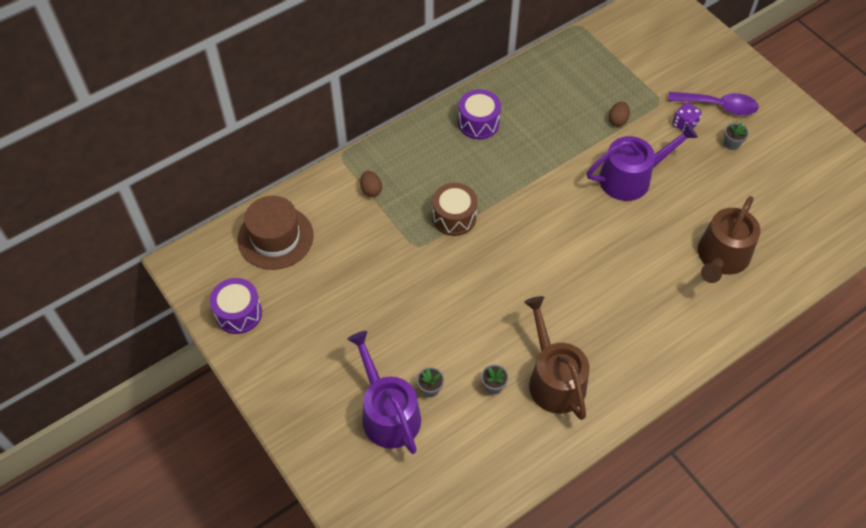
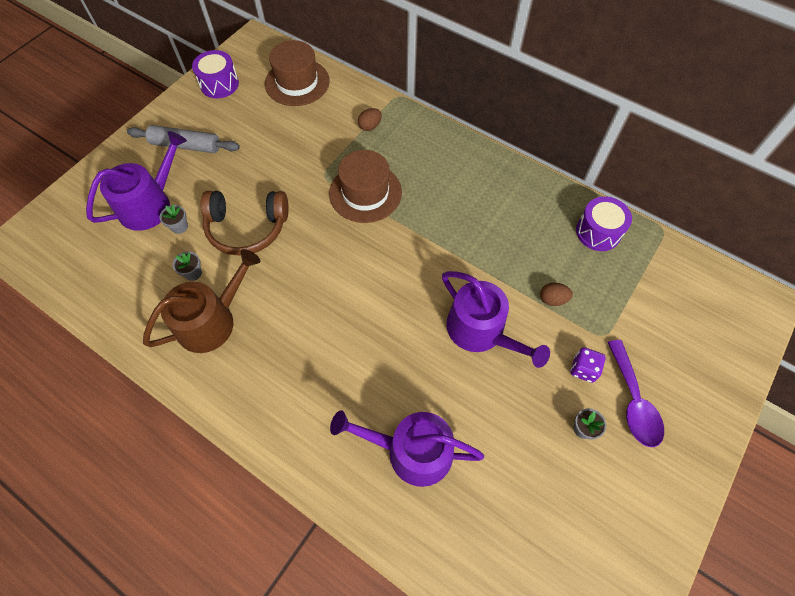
camera: 70 degrees right, 5 degrees up
(318, 364) = (186, 145): none -> grey rolling pin
(454, 217) = (365, 193): brown drum -> brown hat
(456, 327) = (247, 228): none -> brown headphones
(478, 123) = (484, 180): purple drum -> purple drum (598, 232)
(721, 258) = (411, 451): brown watering can -> purple watering can

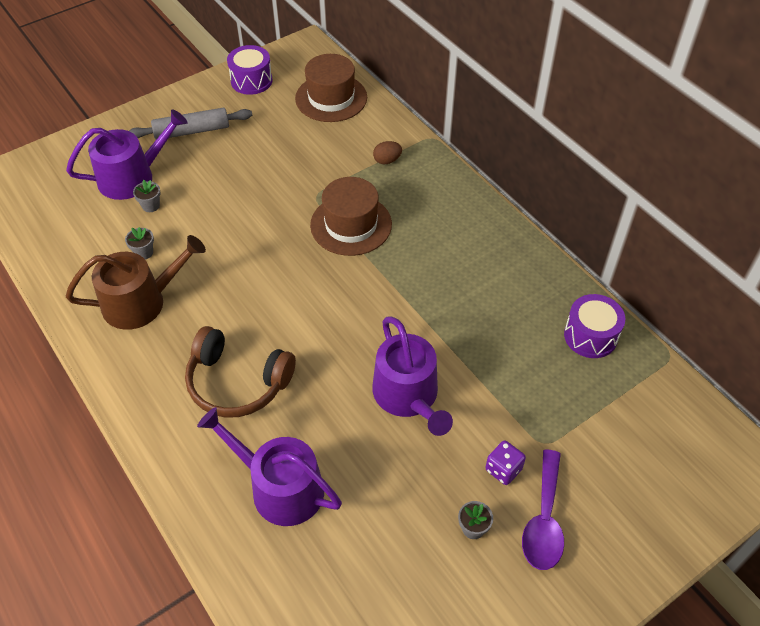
camera: 20 degrees right, 10 degrees down
(186, 145) = (192, 131): grey rolling pin -> grey rolling pin turned 45 degrees counterclockwise
(247, 228) = (215, 225): brown headphones -> brown headphones (237, 382)
(552, 299) = (503, 389): brown egg -> none

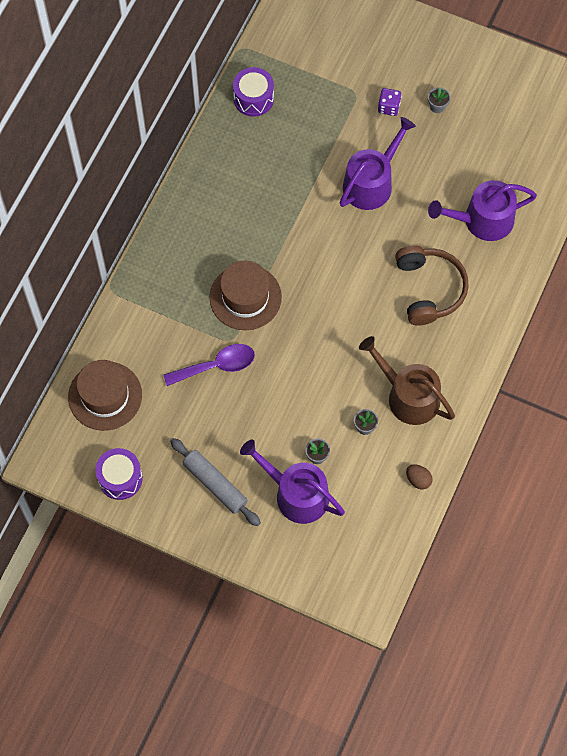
camera: 120 degrees left, 15 degrees up
(279, 487) = (482, 220): purple watering can -> purple watering can turned 75 degrees clockwise
(387, 160) = (158, 309): brown egg -> brown egg (418, 480)
(544, 520) = (408, 73): purple spoon -> purple spoon (217, 366)

